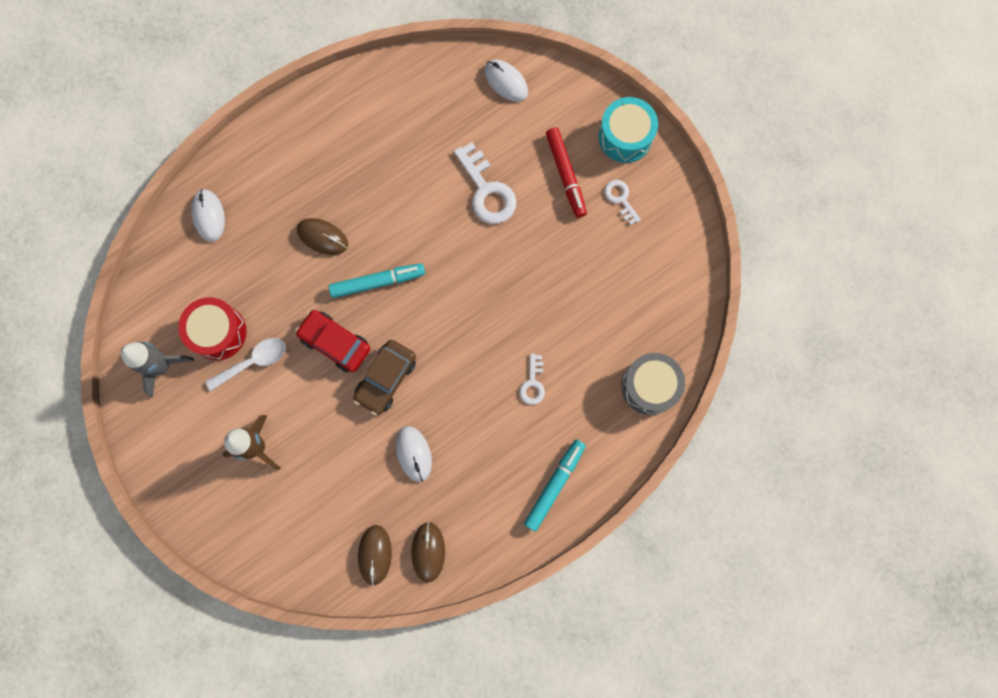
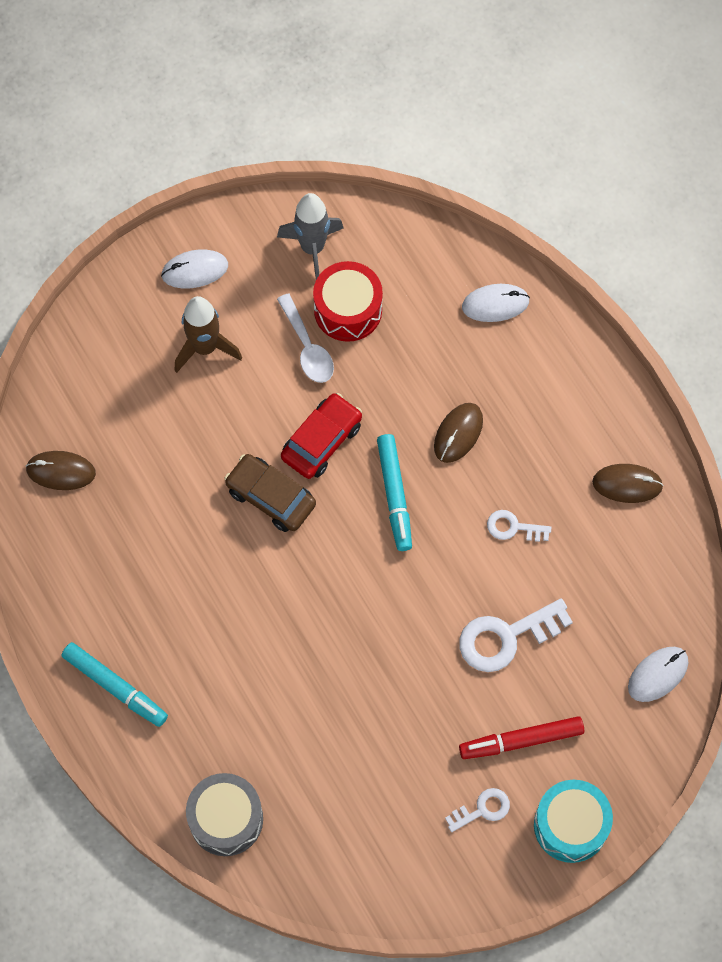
camera: 95 degrees right, 10 degrees down
(414, 454) = (175, 523): white mouse -> white mouse (195, 270)
(428, 552) = (55, 532): brown mouse -> brown mouse (627, 484)
(533, 383) = (246, 672): white key -> white key (513, 527)

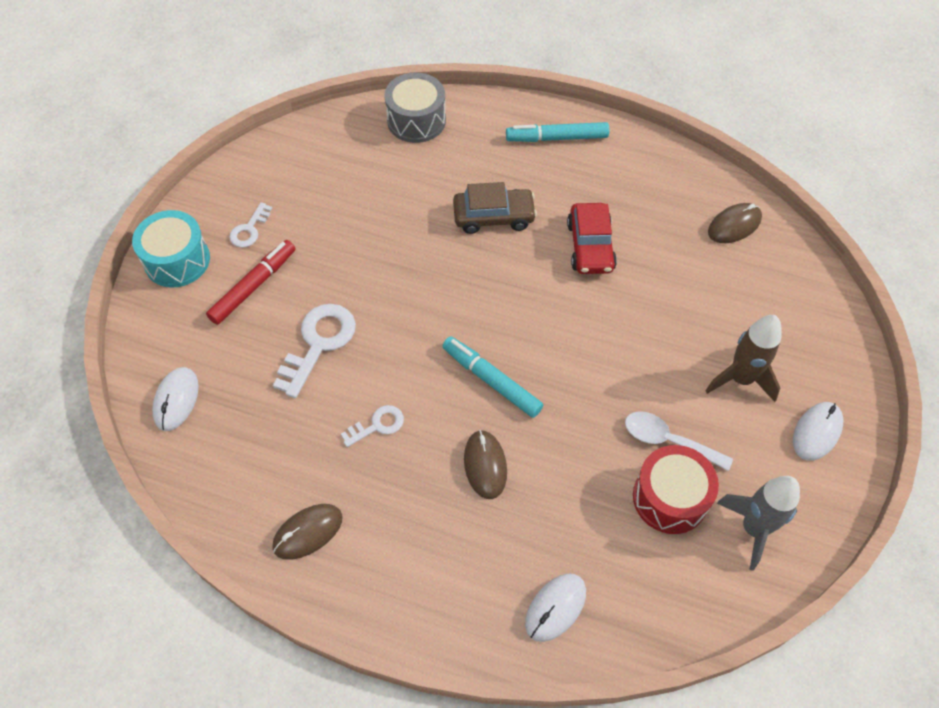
camera: 140 degrees right, 10 degrees down
(271, 497) = (579, 312): brown car -> brown car (493, 217)
(322, 441) = (584, 378): red car -> red car (590, 246)

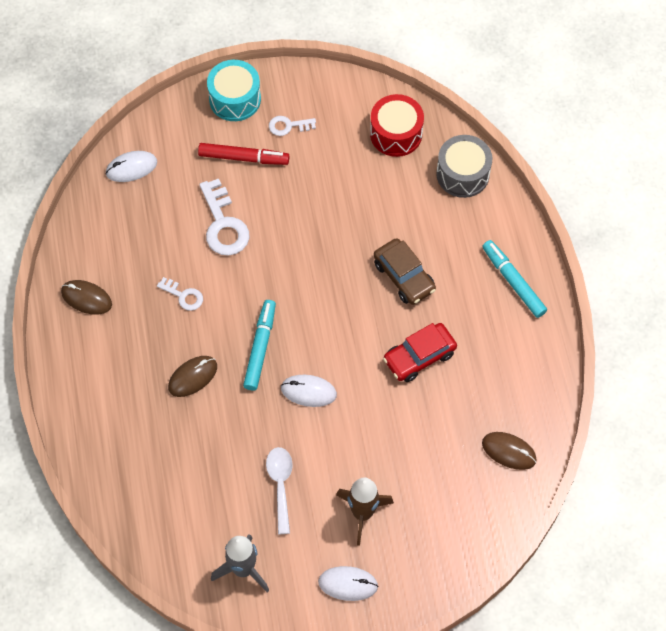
camera: 60 degrees right, 5 degrees up
(318, 343) = (223, 224): white key -> white key turned 75 degrees clockwise
(555, 608) = (117, 469): white mouse -> white mouse (308, 391)
(670, 498) = (236, 505): red drum -> red drum (396, 134)

